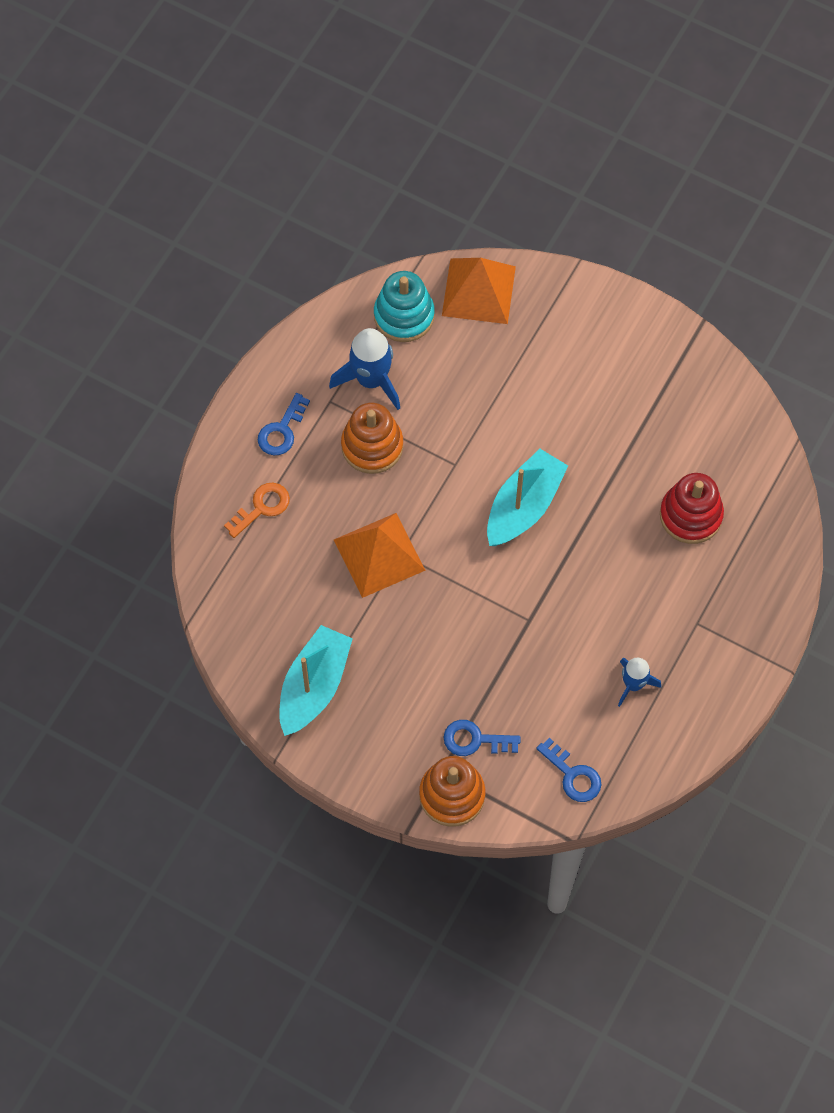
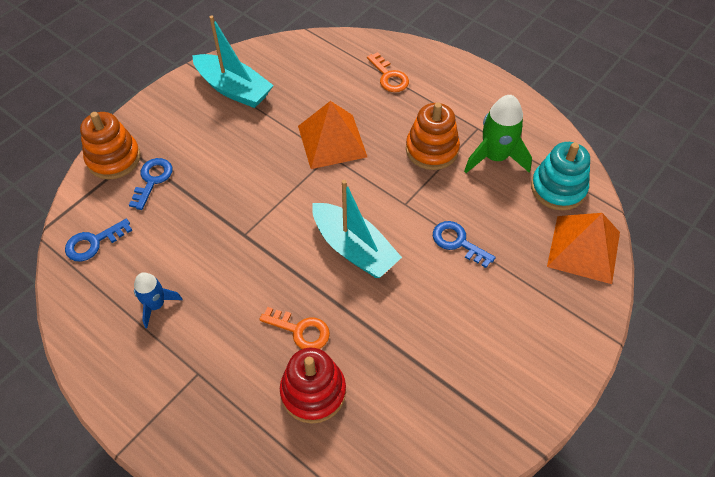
camera: 100 degrees right, 10 degrees down
(282, 430) = (454, 95): blue key -> blue key (458, 242)
(371, 380) = (495, 157): blue rocket -> green rocket
(630, 539) = (300, 330): none -> orange key

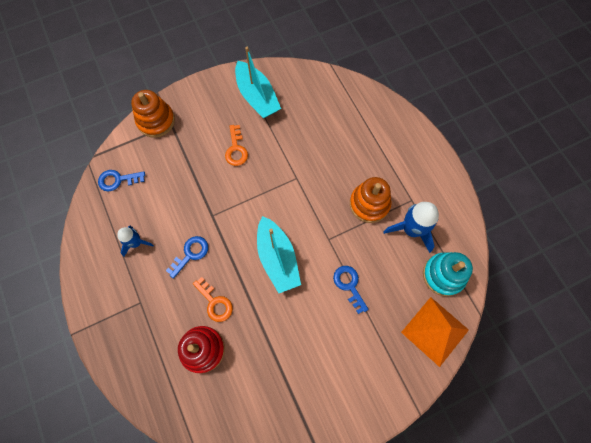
camera: 25 degrees right, 15 degrees up
(152, 180) = (173, 148): blue key -> blue key (190, 254)
(332, 141) = (303, 167): orange pyramid -> none
(389, 76) = (370, 130): orange key -> orange key (236, 149)
(495, 157) = (411, 229): green rocket -> blue rocket

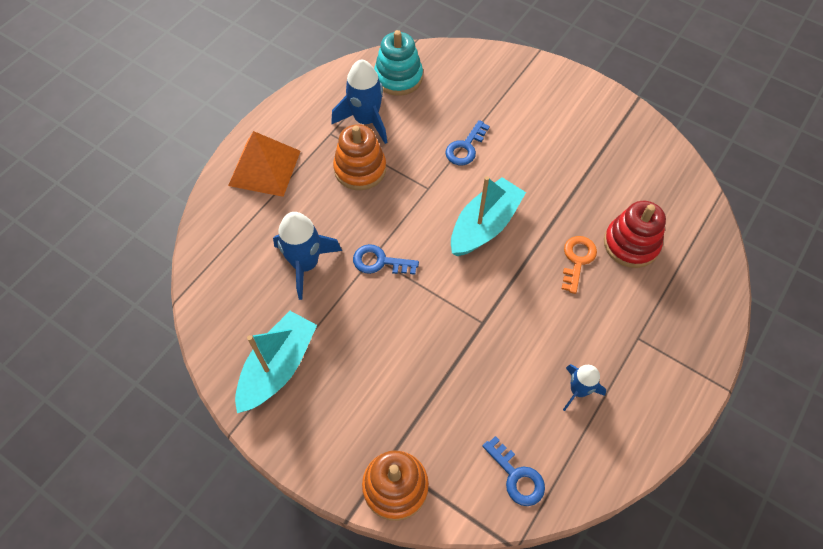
camera: 120 degrees left, 10 degrees down
(190, 254) = (545, 318): blue key -> blue key (380, 262)
(236, 149) = (375, 347): orange key -> none
(314, 138) = (305, 264): none -> blue rocket
(435, 331) = (459, 64): orange pyramid -> orange pyramid (264, 168)

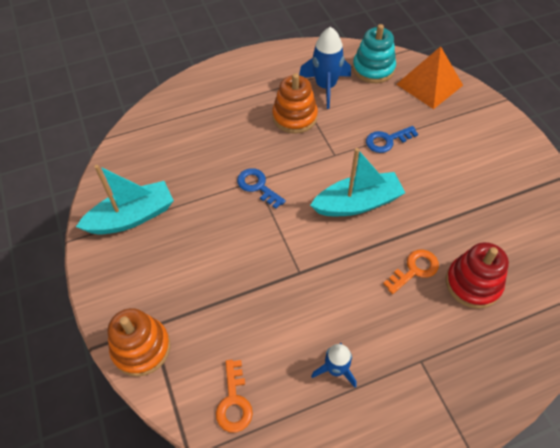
camera: 35 degrees right, 5 degrees down
(264, 168) = (229, 84): orange pyramid -> orange pyramid (429, 84)
(305, 264) = (205, 160): blue rocket -> none
(516, 476) = (234, 401): blue key -> orange key

